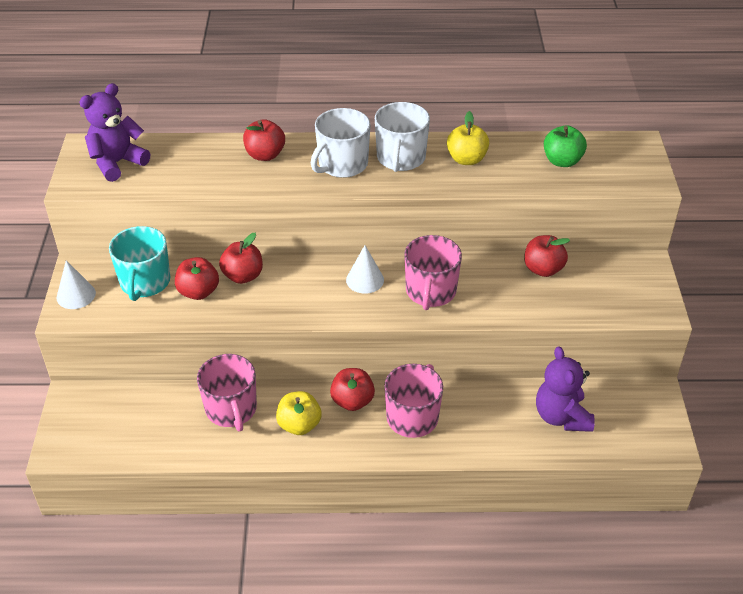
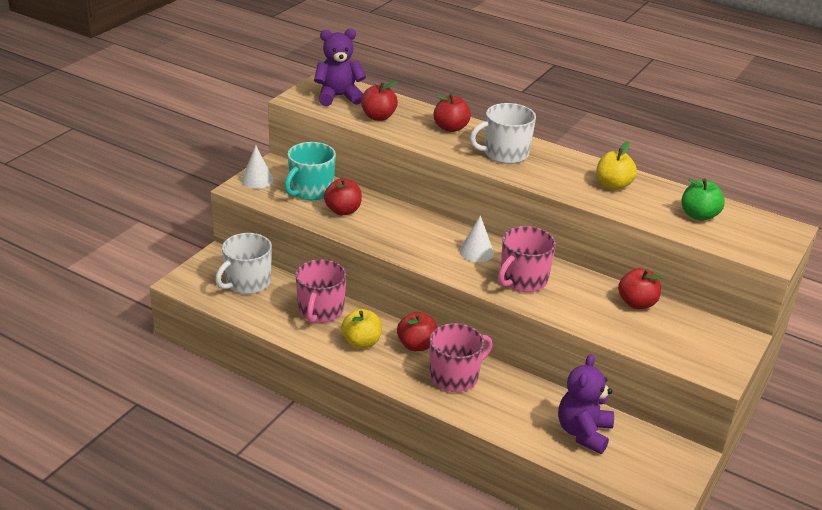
camera: 30 degrees right, 10 degrees down
(243, 276) = (385, 213): red apple -> red apple (378, 117)
(401, 158) = (557, 166): white mug -> white mug (247, 282)

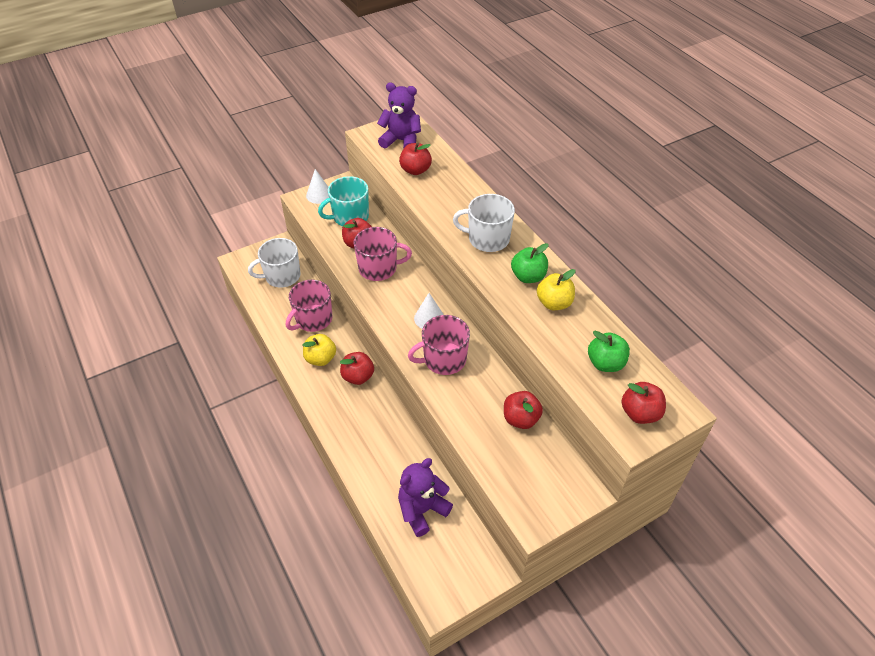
camera: 30 degrees right, 15 degrees up
(450, 128) = (465, 198): red apple -> red apple (640, 413)
(455, 376) = (364, 416): pink mug -> pink mug (379, 268)
(571, 172) = (528, 276): none -> green apple

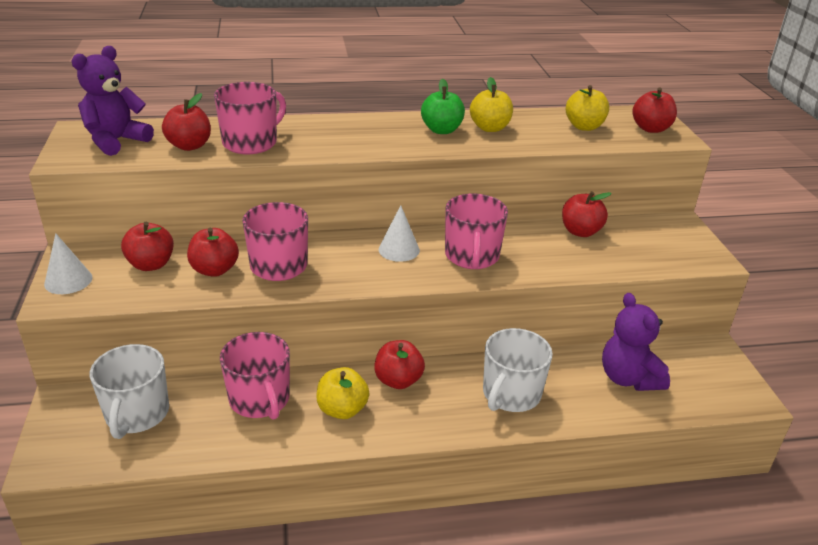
camera: 70 degrees left, 15 degrees down
(350, 217) = (151, 264): turquoise mug -> red apple
(438, 193) = (251, 143): none -> pink mug
(487, 239) = (363, 135): white mug -> white mug (510, 394)
(605, 363) = (584, 127): green apple -> yellow apple

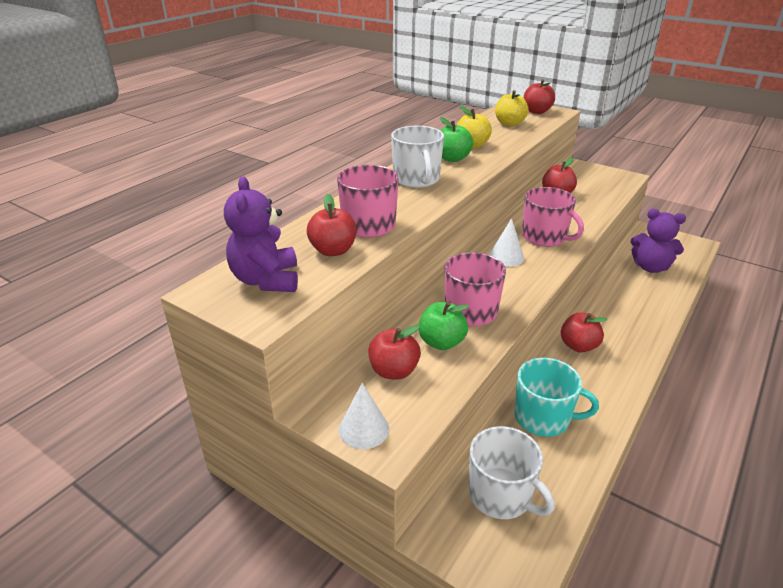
camera: 45 degrees left, 0 degrees up
(214, 270) = (441, 342): red apple -> green apple
(260, 399) = (543, 418): pink mug -> turquoise mug
(342, 409) = (589, 384): yellow apple -> none
(510, 394) = (631, 312): white mug -> white mug (417, 179)

